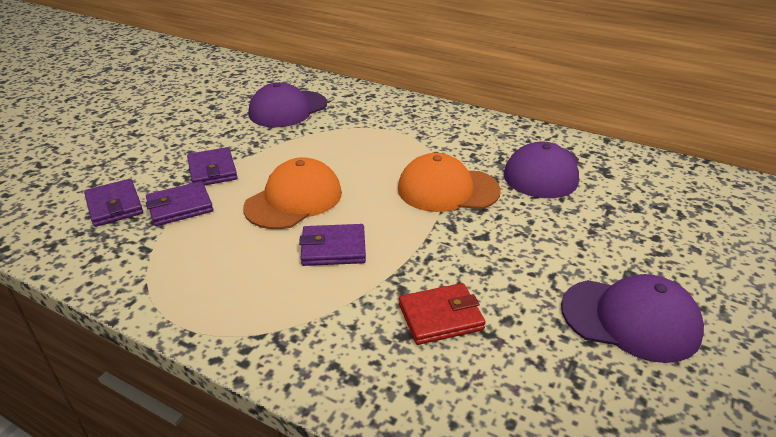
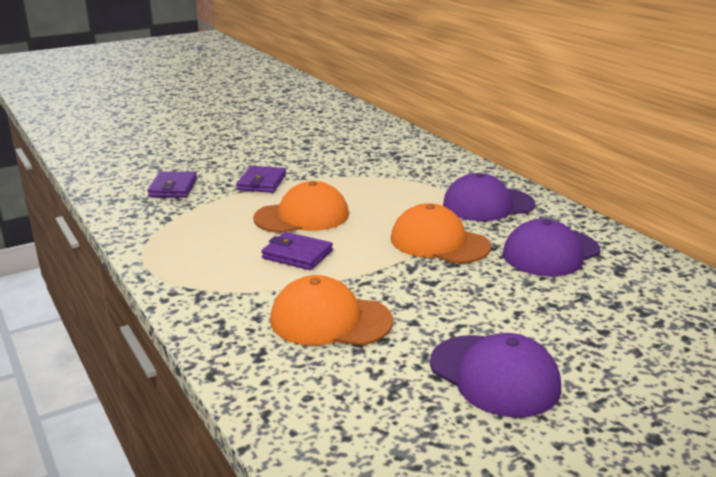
camera: 30 degrees right, 10 degrees down
(180, 207) = (215, 200): purple wallet -> none
(288, 109) = (366, 154): purple cap -> purple cap (488, 205)
(440, 317) = (330, 320): red wallet -> orange cap

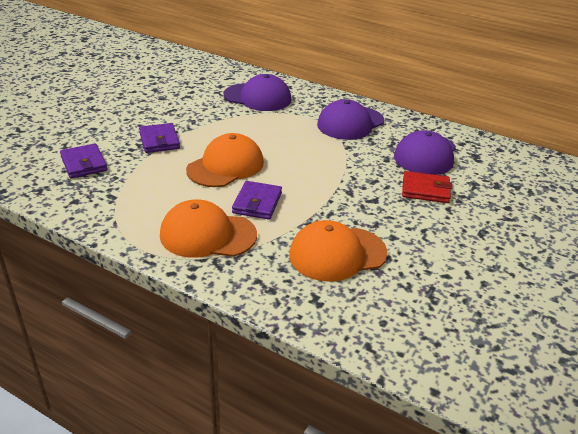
camera: 30 degrees left, 10 degrees up
(297, 255) = (257, 203): purple wallet -> purple wallet turned 75 degrees counterclockwise
(439, 242) = (348, 164): orange cap -> orange cap (208, 235)
(494, 375) = (478, 262): purple cap -> purple cap (257, 97)
(508, 287) = (425, 190): none -> red wallet

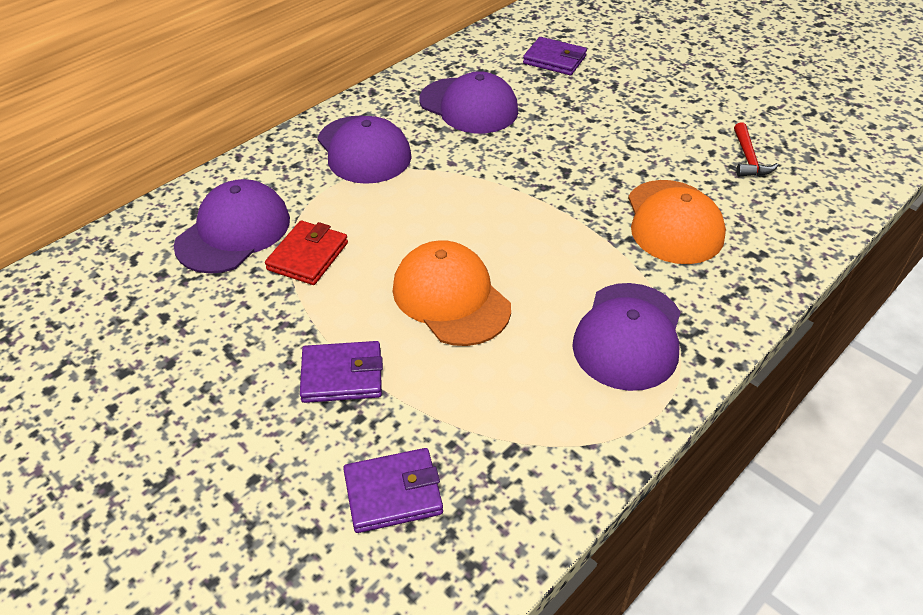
camera: 75 degrees left, 10 degrees up
(208, 235) = (628, 336): orange cap -> purple cap
(257, 203) = (557, 276): purple wallet -> purple wallet (554, 60)
(425, 190) = (550, 126): red wallet -> red wallet (308, 256)
(450, 298) = (748, 158): none -> red hammer

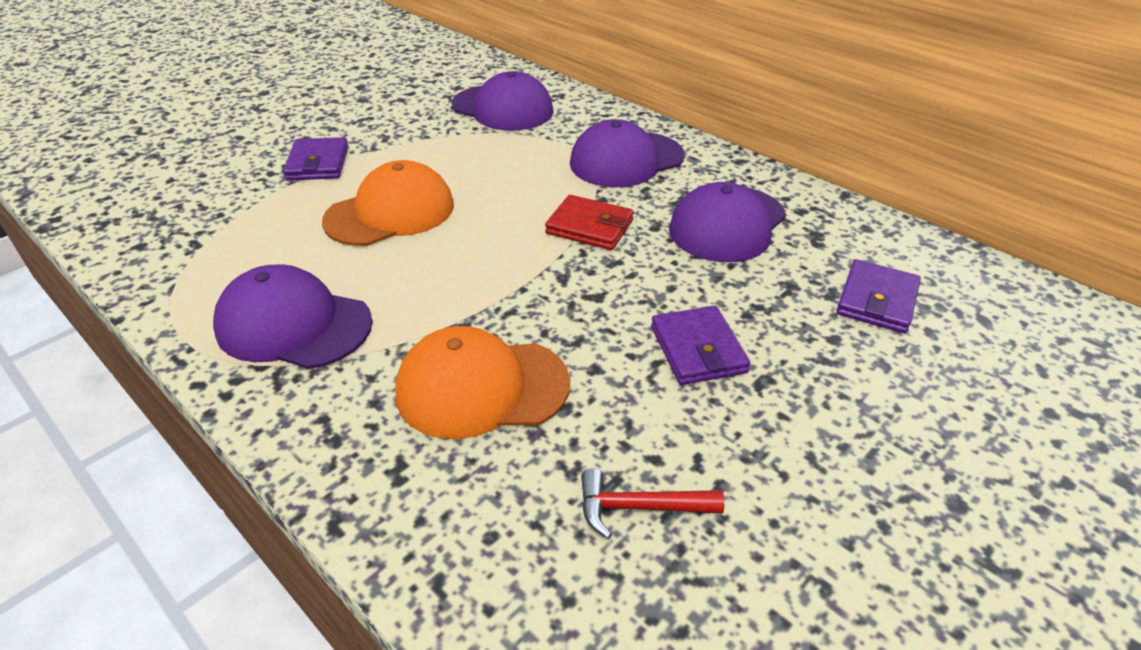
camera: 90 degrees right, 5 degrees down
(308, 256) = (465, 141): red wallet -> red wallet (590, 227)
(393, 493) = (190, 189): purple wallet -> purple wallet (698, 349)

